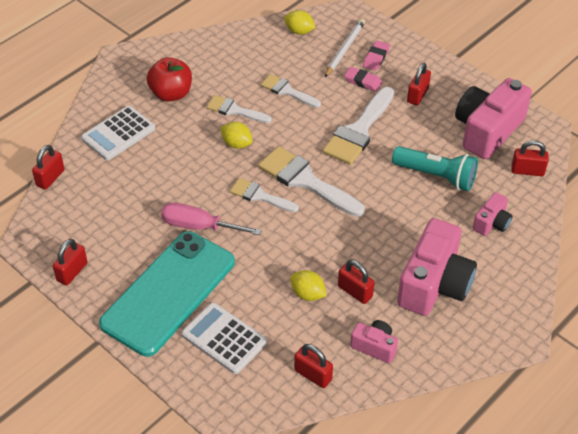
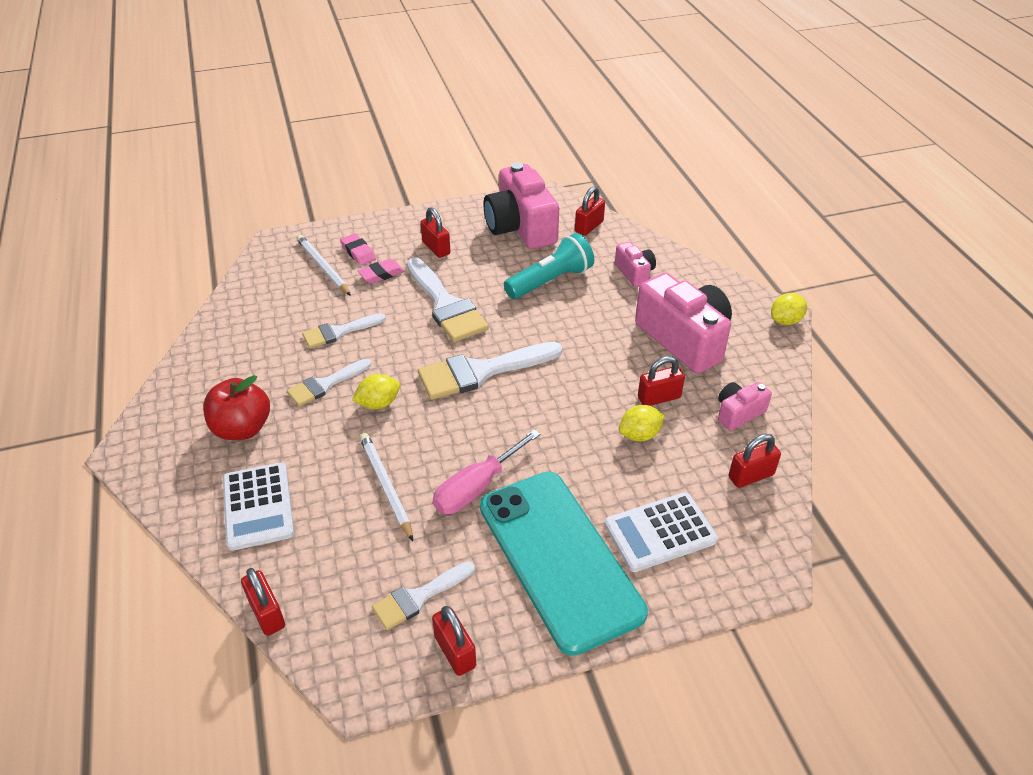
camera: 60 degrees left, 5 degrees down
(171, 182) = (386, 486): none -> white pencil
(259, 196) = (472, 416): white brush -> white brush (418, 597)
(299, 31) = (261, 287): yellow lemon -> yellow lemon (785, 321)

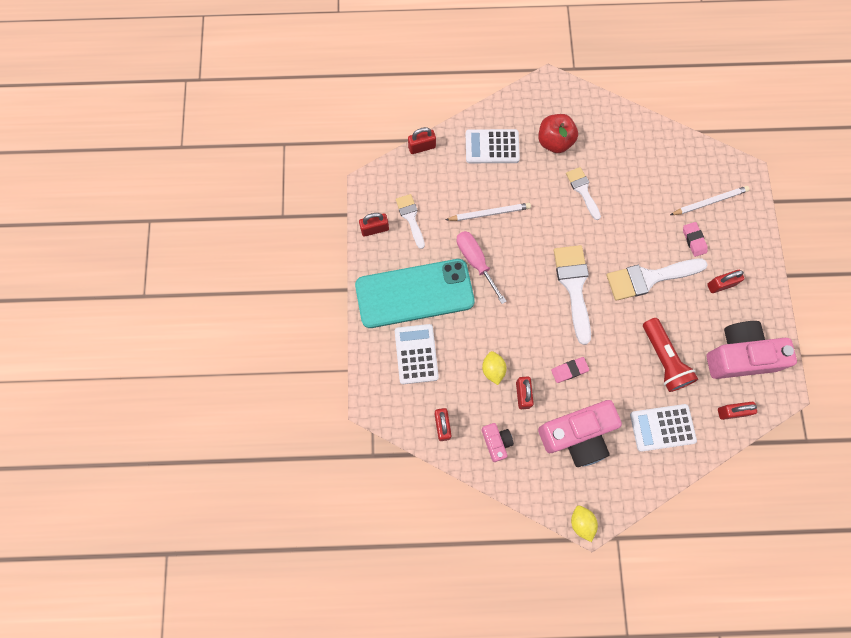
camera: 105 degrees right, 30 degrees up
(338, 332) = (633, 204): white brush -> none
(358, 252) = (724, 228): pink eraser -> pink eraser (569, 370)
(378, 403) = (558, 219): yellow lemon -> none
(550, 281) = (663, 359): turquoise flashlight -> red flashlight
(589, 227) = (732, 412): red padlock -> red padlock turned 60 degrees counterclockwise
(634, 273) = (662, 427): pink camera -> white calculator

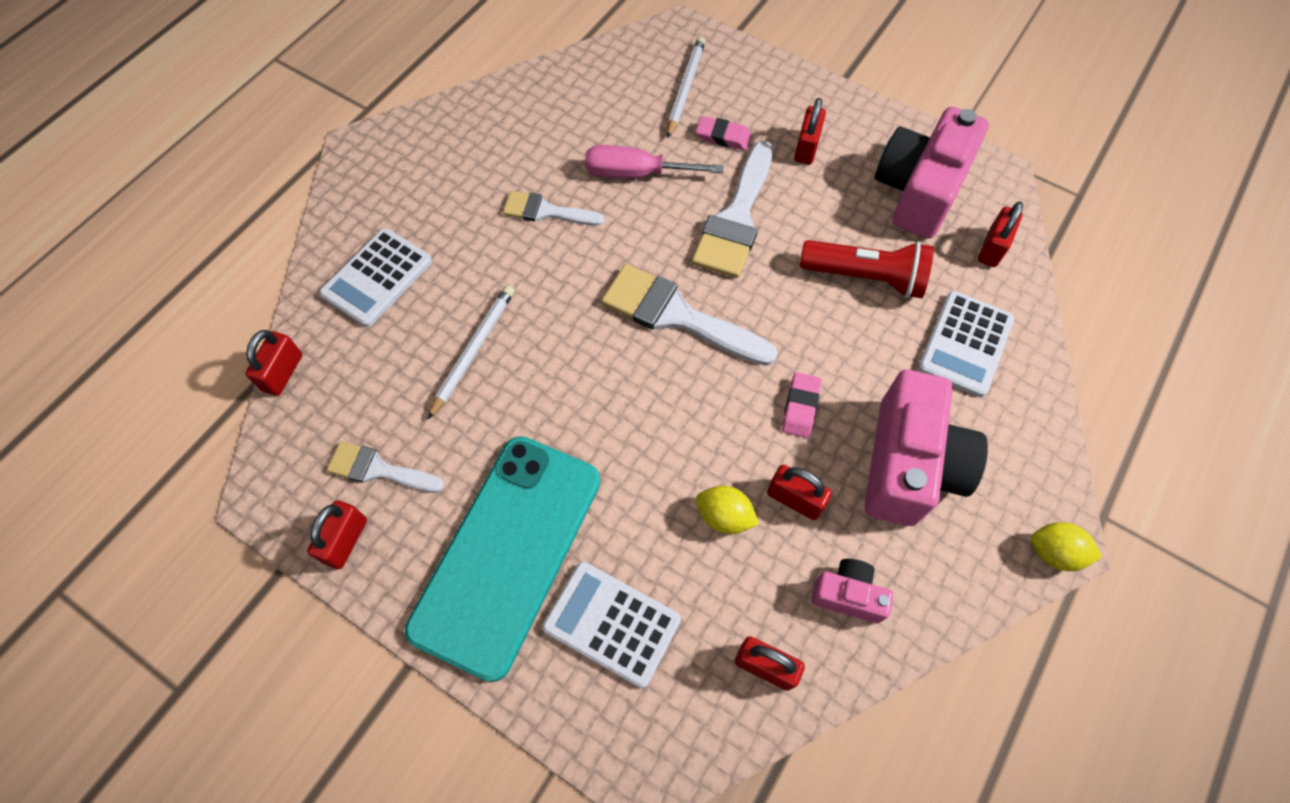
camera: 55 degrees left, 10 degrees down
(475, 262) = (532, 422): pink screwdriver -> pink screwdriver (636, 173)
(554, 142) = (445, 197): red apple -> none

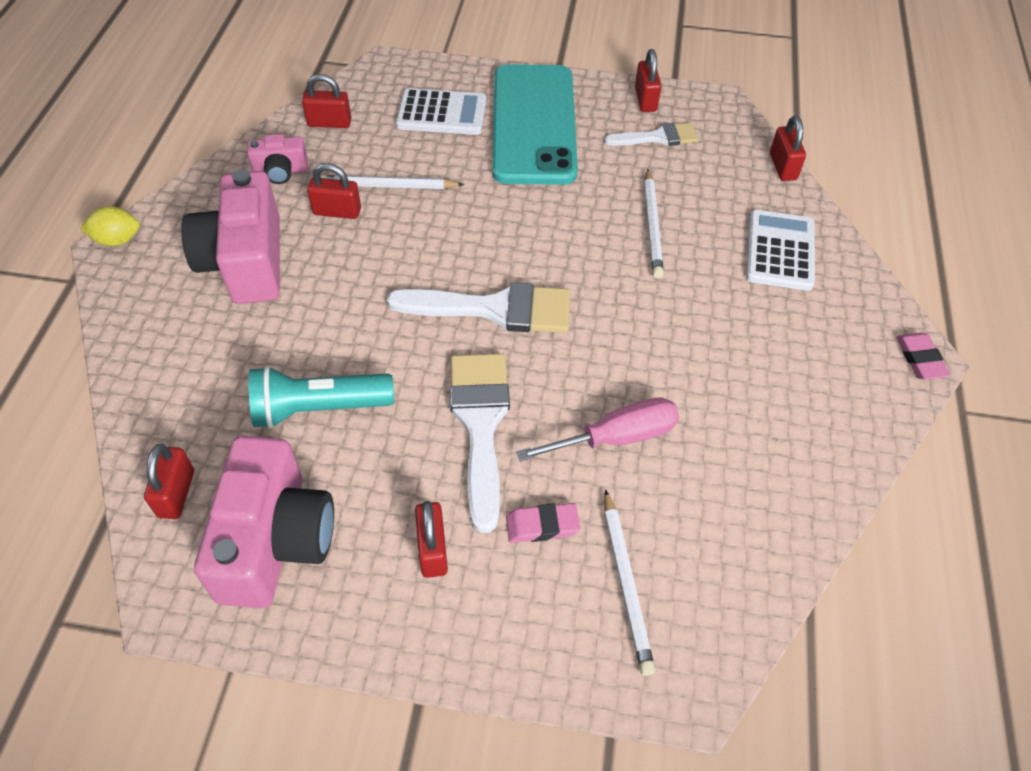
camera: 155 degrees right, 10 degrees down
(546, 211) = (680, 361): white brush -> none
(724, 516) = (388, 186): yellow lemon -> white pencil
(800, 407) = (352, 273): pink eraser -> pink eraser (920, 359)
(865, 277) = (318, 408): red flashlight -> turquoise flashlight
(965, 344) = (202, 376): white calculator -> none

